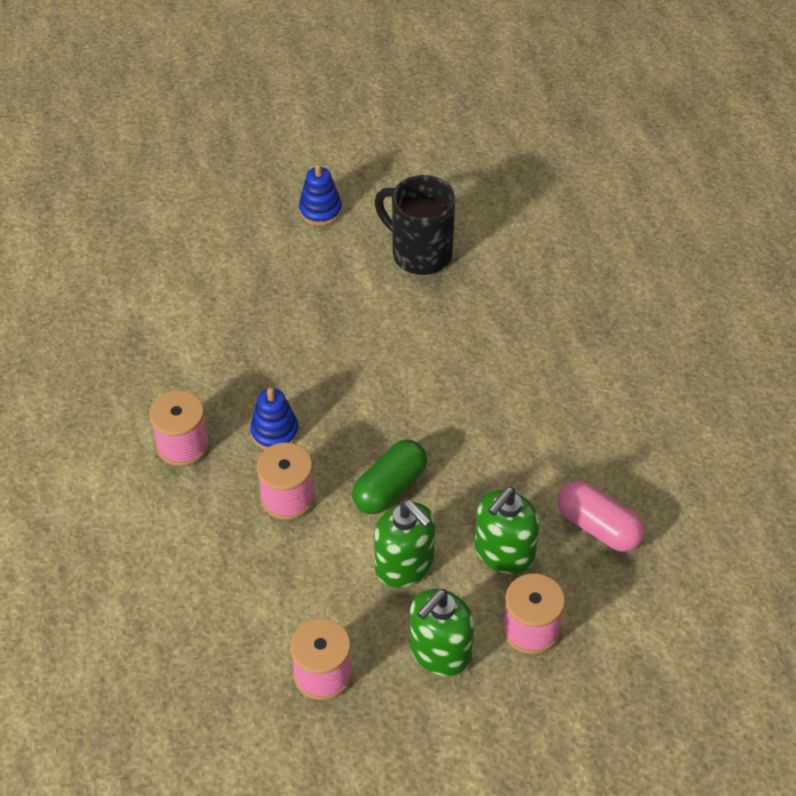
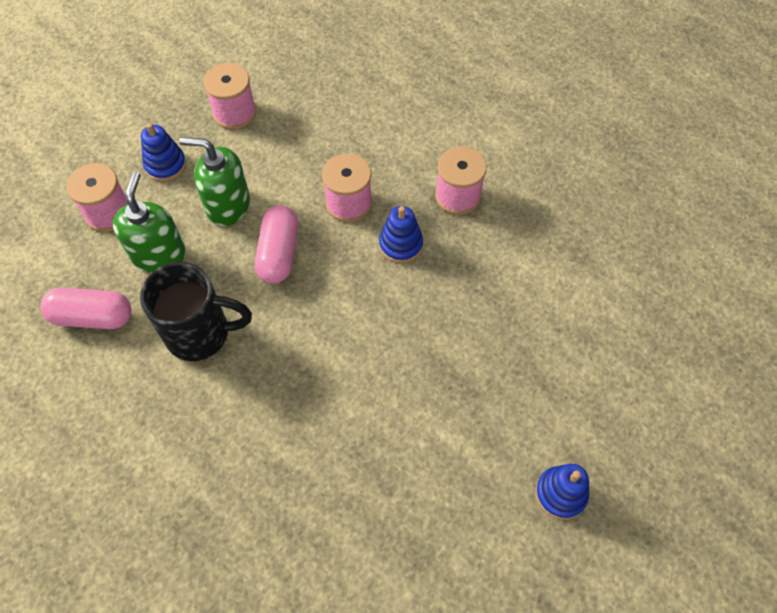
camera: 145 degrees right, 10 degrees up
(389, 488) = (279, 253): green capsule -> pink capsule
(419, 253) = (423, 504): black mug -> black mug (200, 333)
(439, 651) = (165, 165): green soap dispenser -> blue stacking toy

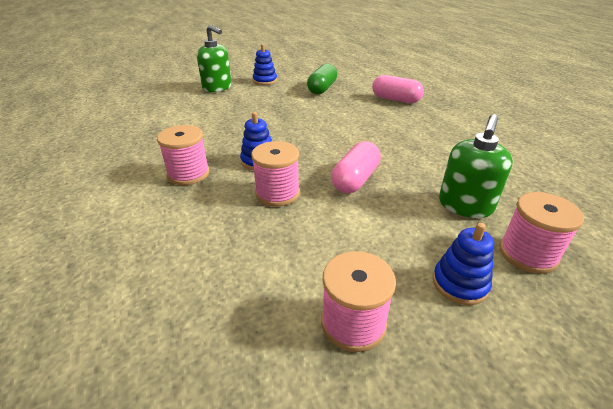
camera: 155 degrees left, 25 degrees down
(92, 316) = (522, 183): pink capsule -> pink capsule (395, 99)
(200, 333) = (430, 156): black mug -> none
(228, 205) = (390, 223): green soap dispenser -> green soap dispenser (217, 87)
(431, 501) = (322, 89): none -> green capsule

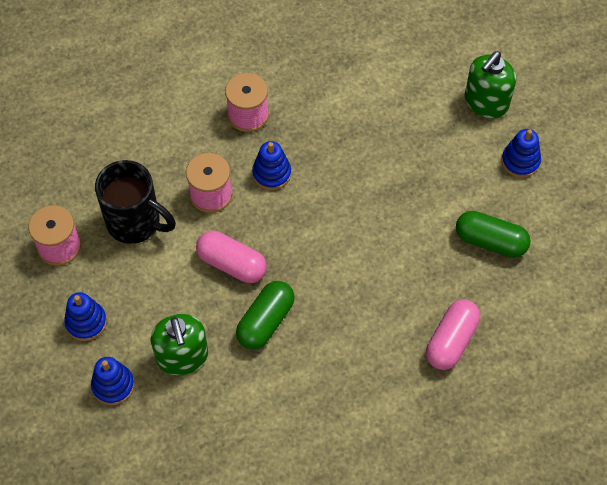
camera: 90 degrees right, 25 degrees up
(311, 246) = (135, 222): none -> black mug
(408, 162) = (265, 321): none -> green capsule
(465, 205) = (182, 357): green soap dispenser -> green soap dispenser turned 135 degrees counterclockwise
(527, 254) = (113, 385): pink spool -> blue stacking toy

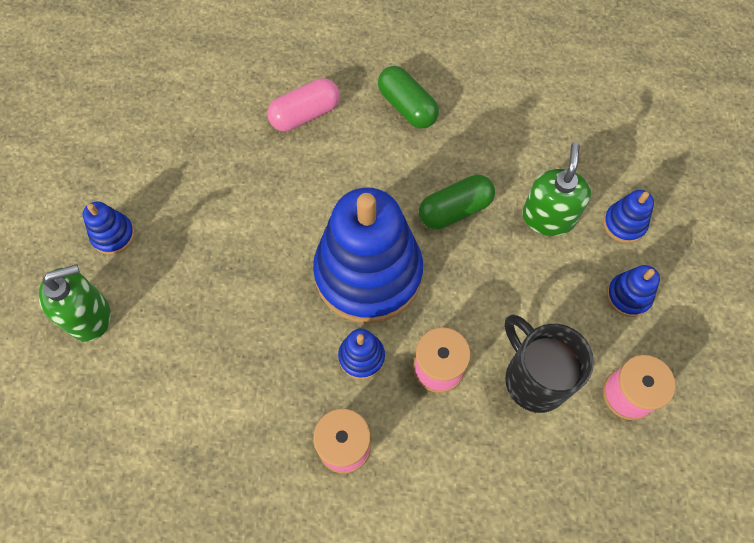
camera: 150 degrees left, 5 degrees up
(232, 264) = (456, 280): pink capsule -> none
(305, 233) = (368, 273): none -> blue stacking toy
(490, 241) = (205, 176): green capsule -> green capsule (407, 107)

